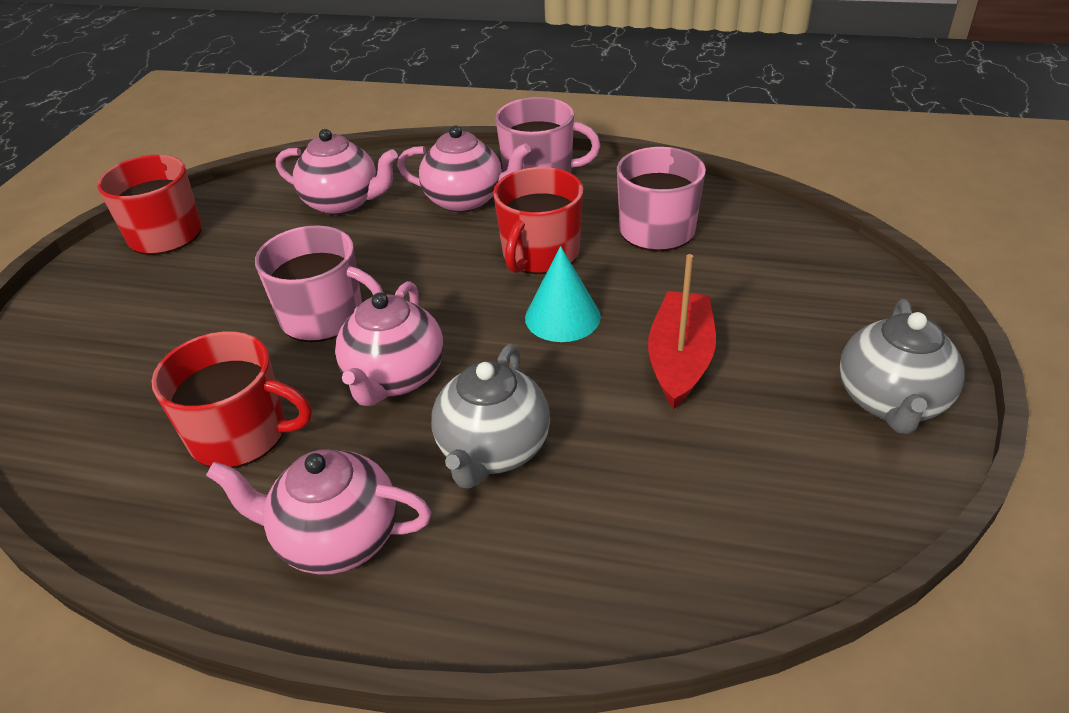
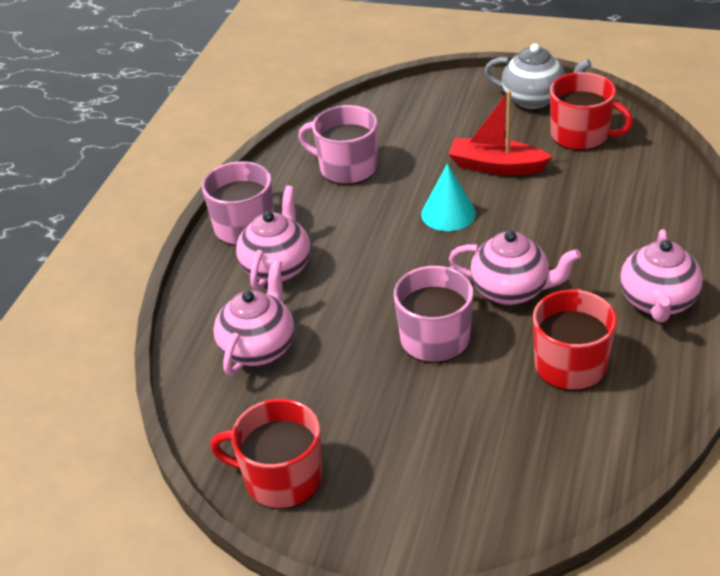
camera: 85 degrees left, 0 degrees up
(493, 450) = (579, 241): grey teapot -> none
(540, 254) = (368, 224): red mug -> red mug (581, 135)

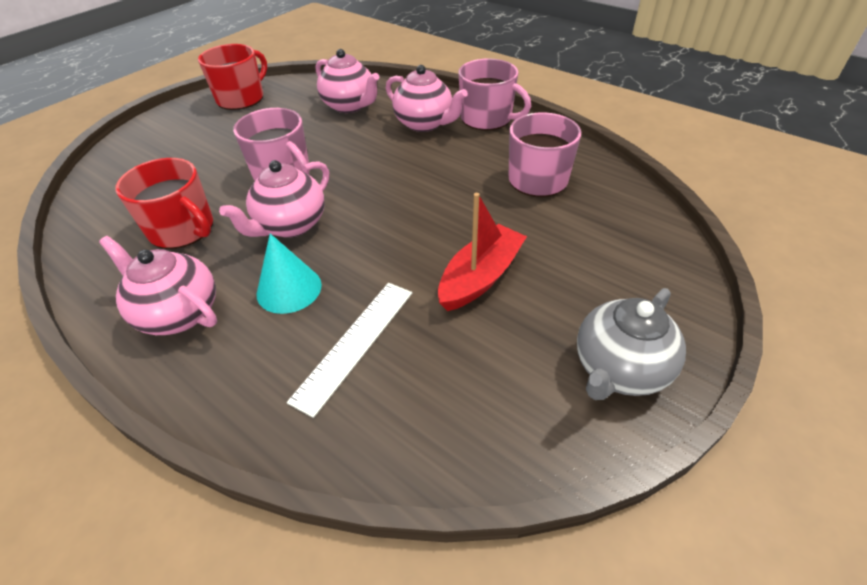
camera: 110 degrees right, 5 degrees up
(448, 213) = (424, 220): turquoise cone -> turquoise cone (289, 289)
(581, 135) = (502, 383): red mug -> none
(603, 200) = (355, 343): none -> white ruler

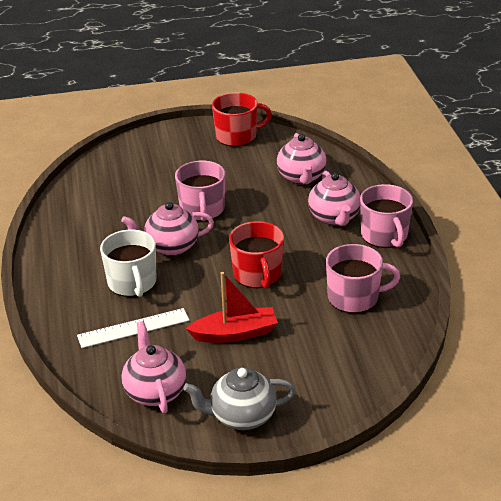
camera: 40 degrees right, 10 degrees down
(178, 313) = (71, 266): pink teapot -> pink teapot (155, 392)
(183, 229) = (114, 219): red mug -> red mug (258, 274)
(289, 289) = (132, 283): turquoise cone -> white mug

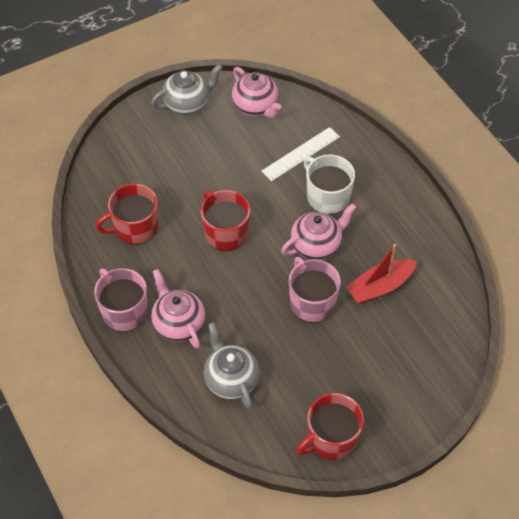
camera: 160 degrees right, 20 degrees up
(235, 334) = (220, 168): red boat -> red boat (380, 287)
(301, 177) = (231, 379): pink teapot -> grey teapot
(354, 297) = (135, 227): pink mug -> red mug

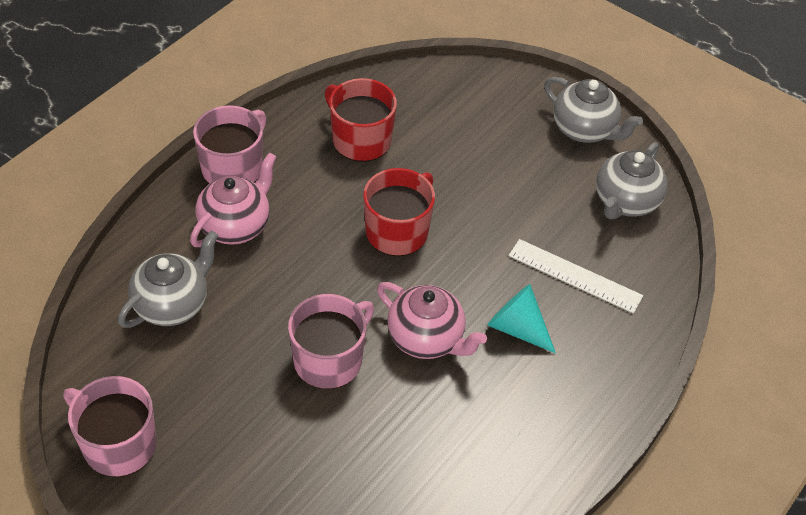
camera: 65 degrees right, 5 degrees down
(256, 107) = (625, 202): pink teapot -> grey teapot
(327, 196) = (517, 328): white mug -> turquoise cone
(331, 438) = (118, 444): red mug -> pink mug
(380, 287) = (391, 437): red boat -> none

